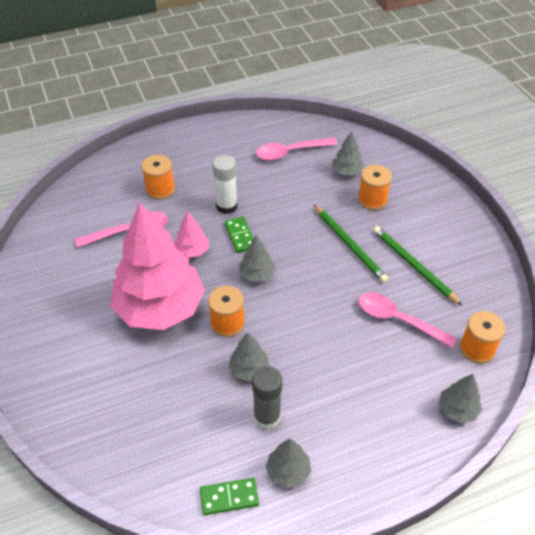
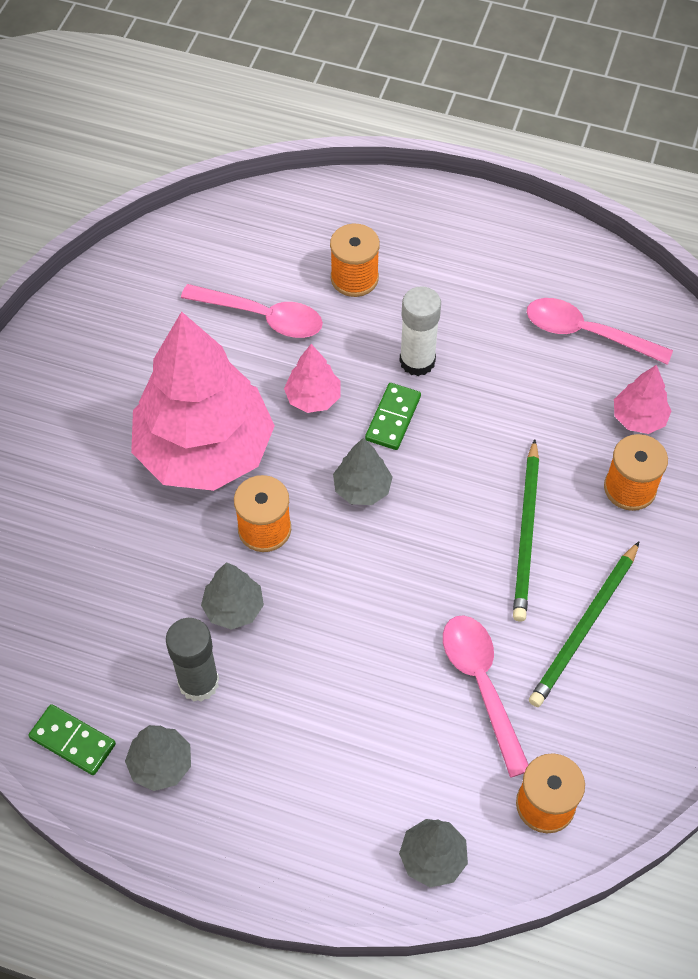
camera: 40 degrees right, 10 degrees up
(347, 171) = (638, 418): grey tree -> pink tree
(413, 266) = (584, 627): green pencil -> green pencil turned 150 degrees counterclockwise

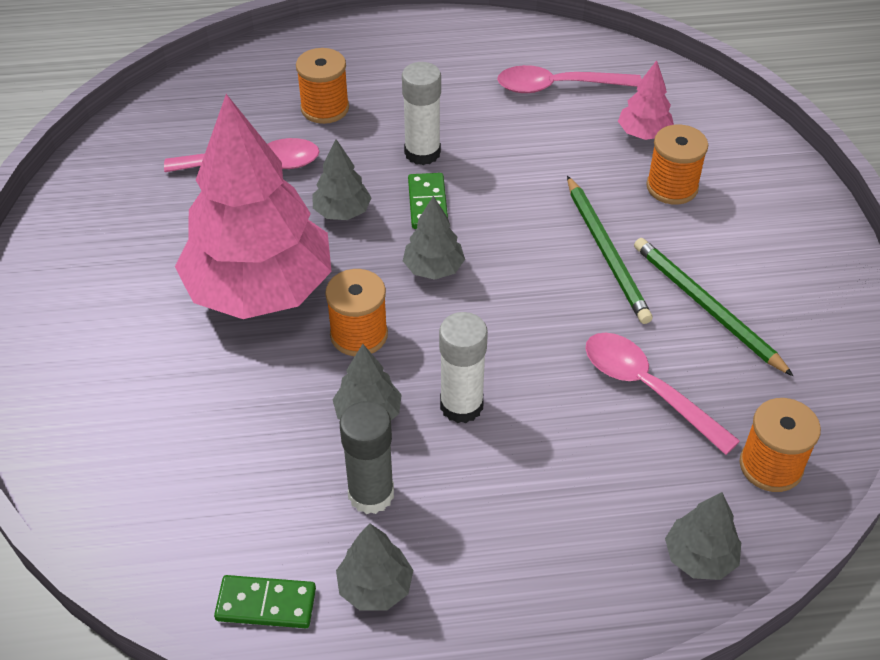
camera: 25 degrees left, 10 degrees down
(313, 398) = (342, 212): pink tree -> grey tree
(314, 633) = (461, 405): none -> white glue stick
(584, 627) = (706, 307): green pencil -> green pencil turned 135 degrees clockwise

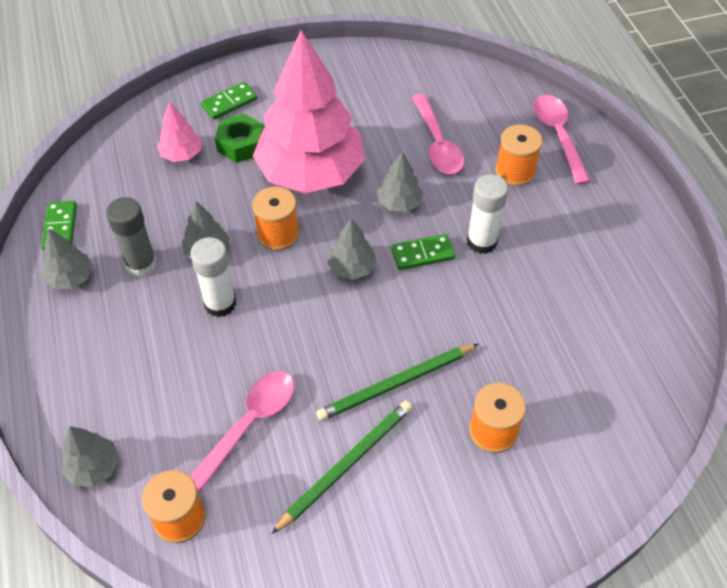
camera: 80 degrees right, 5 degrees up
(79, 368) = (229, 103): none -> green domino
(174, 361) = (241, 144): none -> green nut
(558, 86) = (605, 328): pink spoon -> pink spoon (558, 136)
(644, 133) = (562, 403): pink tree -> pink tree (181, 154)

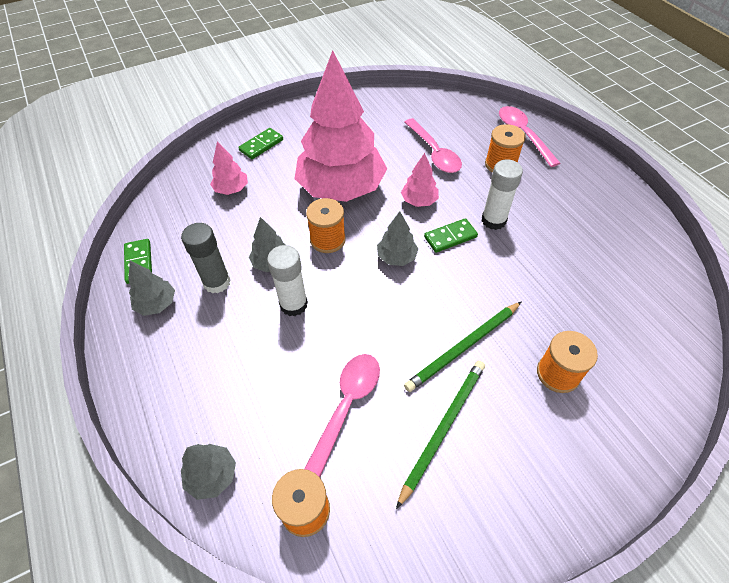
camera: 10 degrees left, 0 degrees up
(241, 144) = (279, 175): green nut -> none
(399, 203) = (419, 201): grey tree -> pink tree

